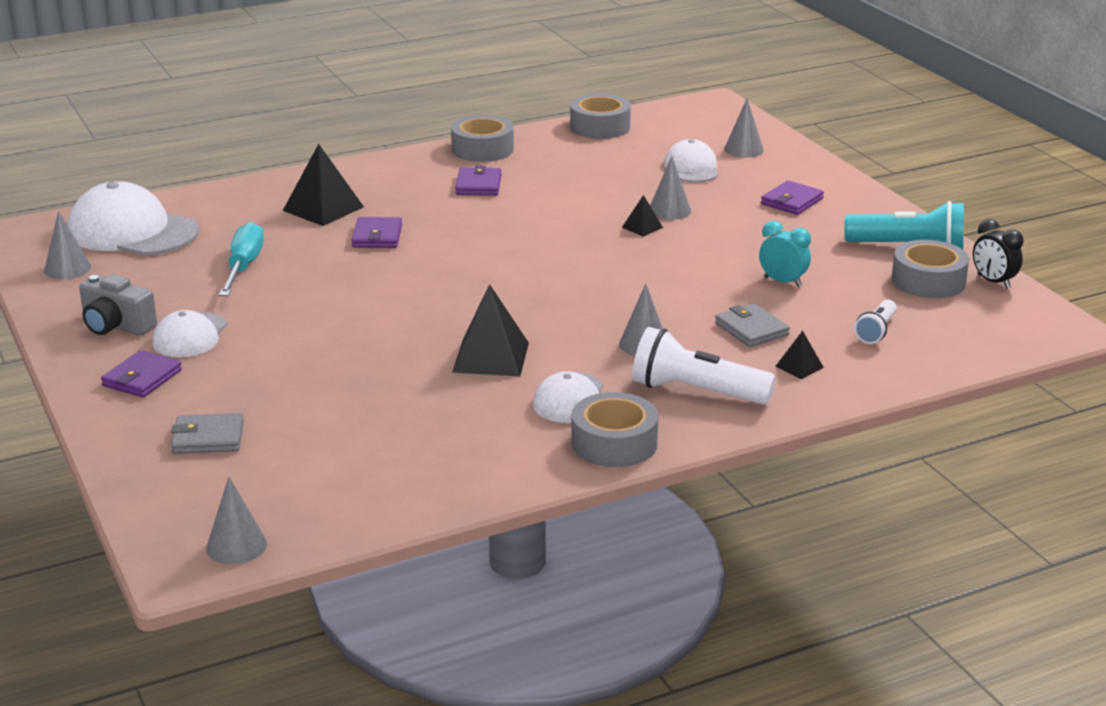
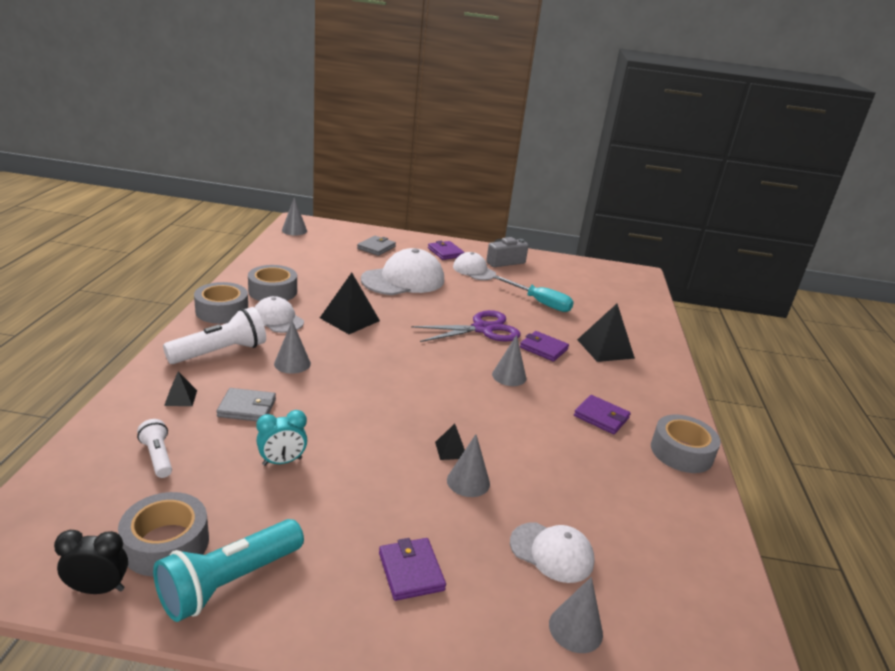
camera: 120 degrees right, 0 degrees up
(67, 268) = (581, 270): grey cone -> grey cone (509, 376)
(132, 232) = (616, 293): white cap -> white cap (403, 280)
(382, 277) = (482, 329): none -> purple scissors
(600, 127) = (708, 551): grey tape -> grey tape (273, 291)

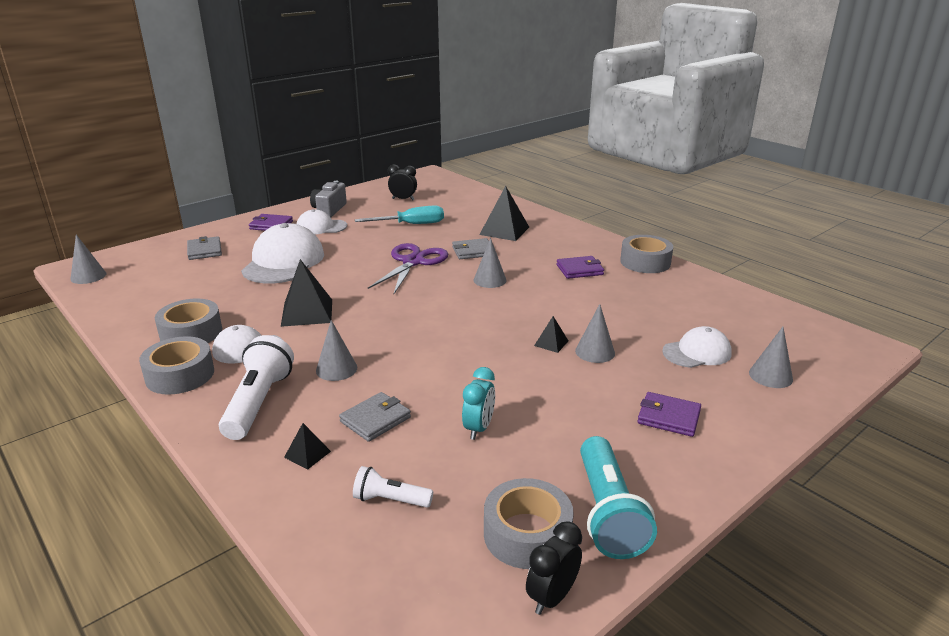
camera: 45 degrees left, 0 degrees up
(543, 348) = (473, 251): purple wallet -> grey wallet
(574, 281) = (403, 199): none -> black clock

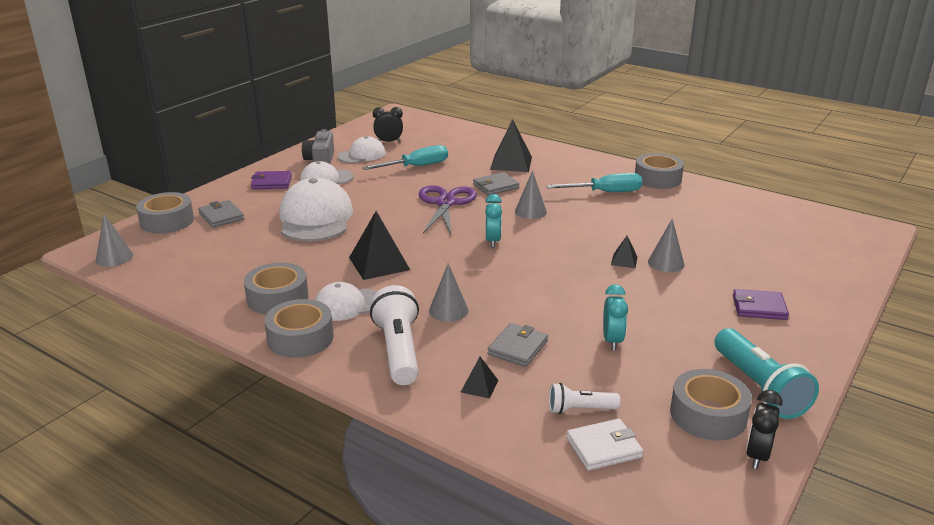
camera: 15 degrees left, 0 degrees up
(157, 249) = (167, 221): none -> grey tape
(384, 550) = (604, 447): none -> white wallet
(431, 305) = (493, 241): none -> turquoise clock
(579, 270) = (605, 192): purple wallet -> turquoise screwdriver
(697, 352) = (749, 252): white cap -> white cap (362, 155)
(770, 376) = (817, 263): grey cone -> none

